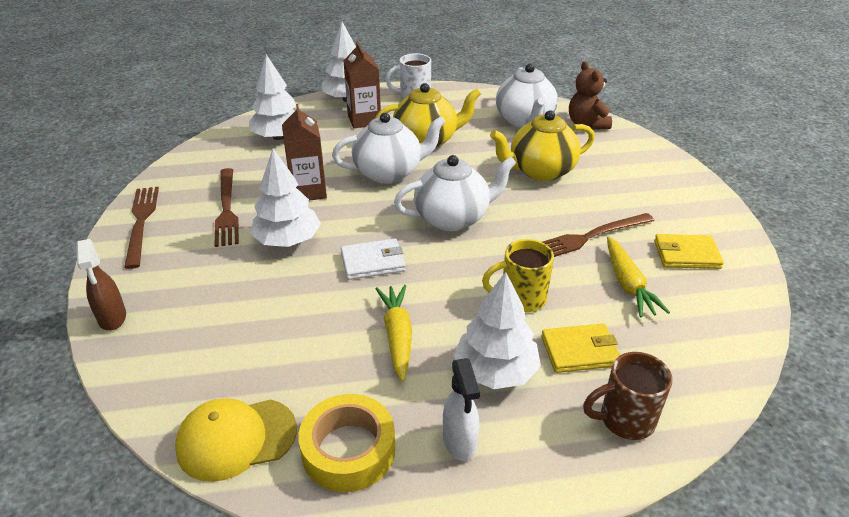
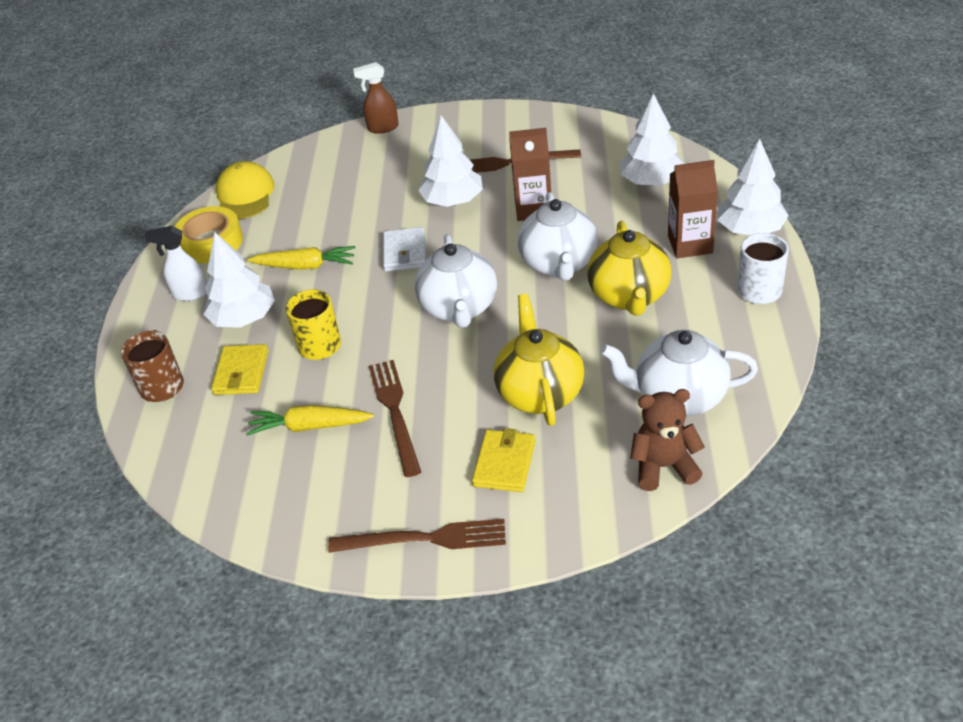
camera: 105 degrees right, 5 degrees up
(141, 222) = (503, 120): brown fork -> brown fork (425, 539)
(686, 254) = (338, 491): yellow wallet -> yellow wallet (504, 463)

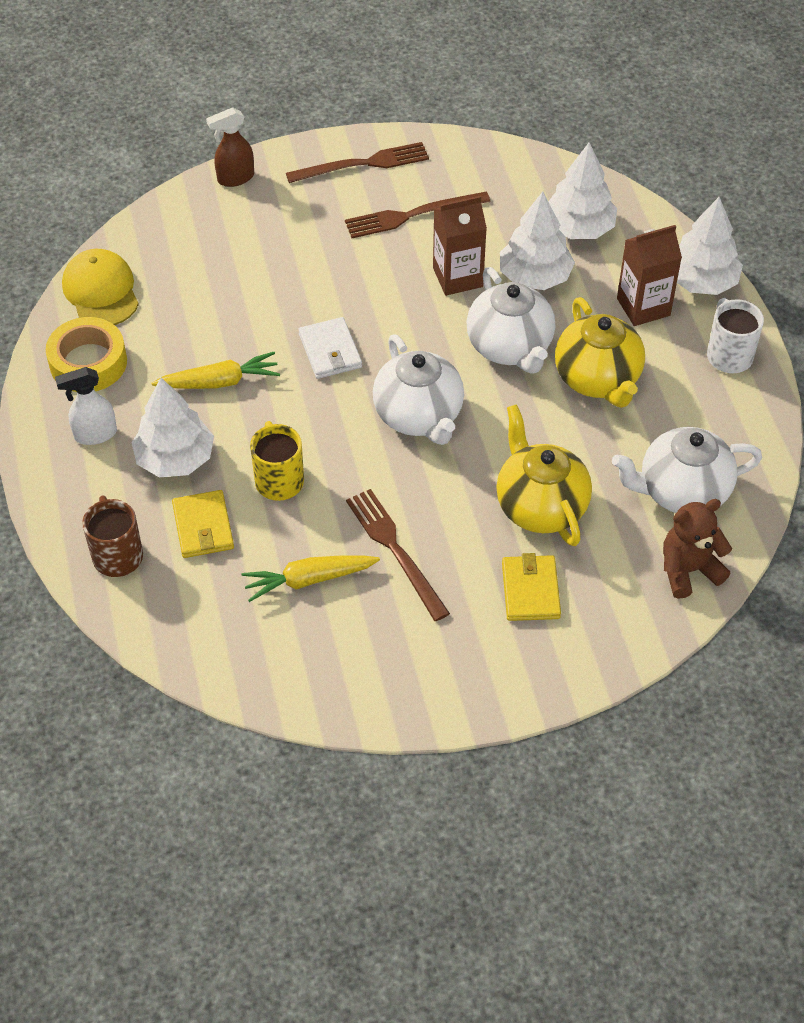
camera: 20 degrees left, 10 degrees up
(425, 539) = (479, 683): brown fork -> brown fork (363, 164)
(452, 201) = (360, 276): white tree -> white tree (534, 276)

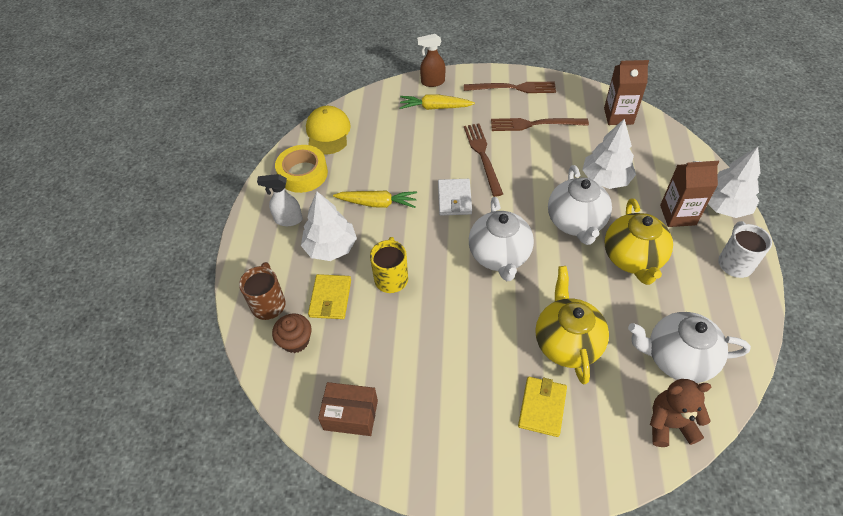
camera: 20 degrees right, 0 degrees up
(177, 592) = (295, 341): none -> brown cupcake
(289, 662) = (350, 415): none -> brown box
(308, 580) = (386, 355): yellow carrot -> yellow carrot (435, 107)
(395, 550) = (453, 349): brown fork -> brown fork (483, 156)
(457, 277) = (553, 169): brown carton -> brown carton (618, 116)
(579, 228) = (644, 153): white tree -> none

